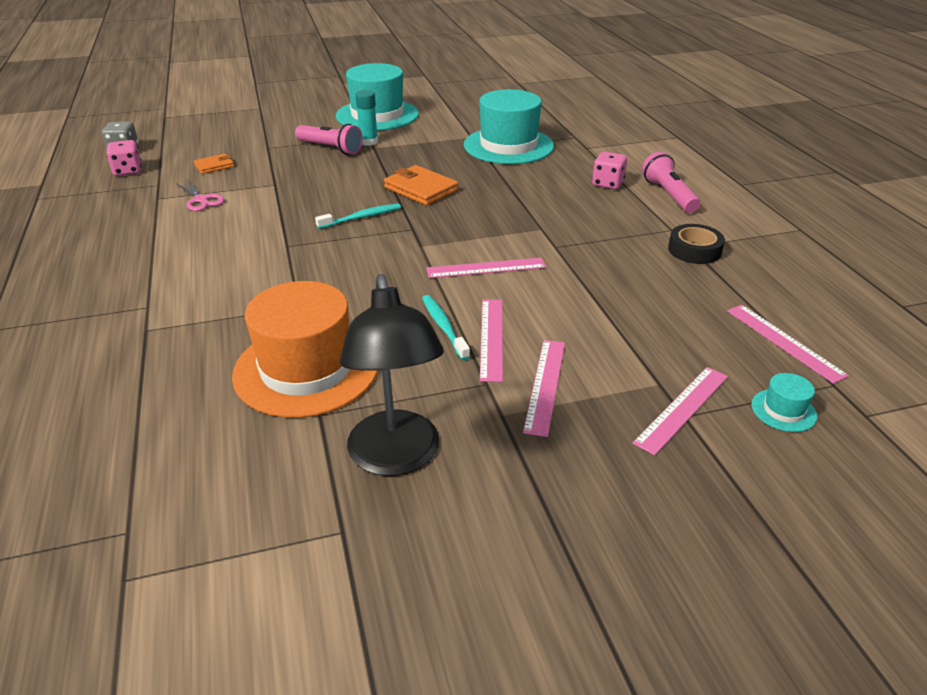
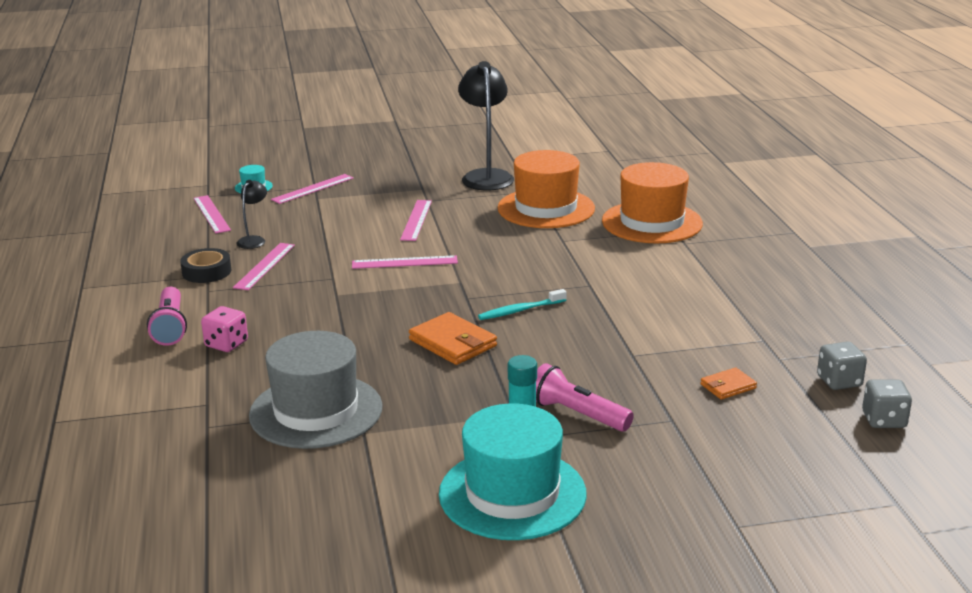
camera: 175 degrees left, 10 degrees down
(128, 171) = (839, 381): pink dice -> grey dice
(166, 343) = (652, 222): none -> orange hat
(201, 200) = (708, 336): pink scissors -> none
(443, 327) = (449, 226): turquoise toothbrush -> none
(508, 146) = (316, 411): turquoise hat -> grey hat
(545, 385) = (390, 199): pink ruler -> pink ruler (264, 266)
(682, 296) = (254, 240): none -> black lamp

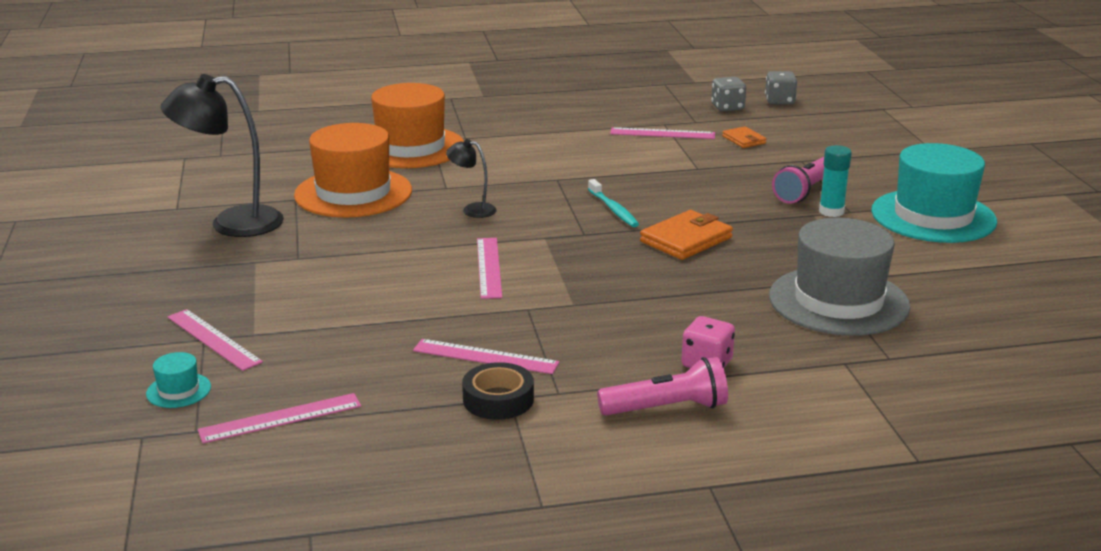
camera: 90 degrees left, 0 degrees up
(254, 240) = (395, 372): black lamp -> black lamp (472, 209)
(416, 220) = (361, 263): pink ruler -> pink ruler (662, 133)

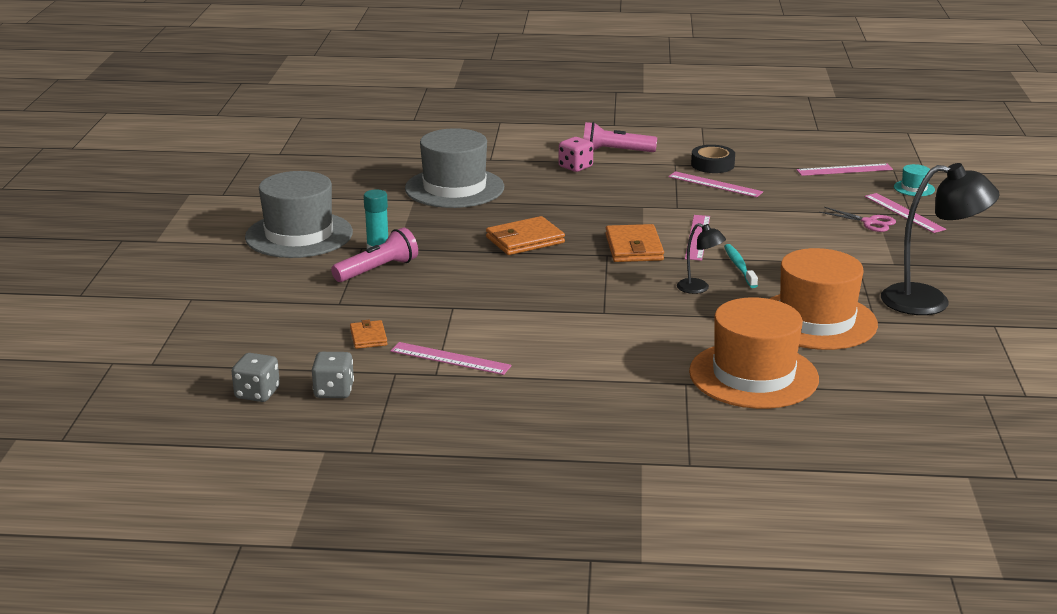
camera: 165 degrees left, 0 degrees up
(267, 316) = (869, 222): none -> pink scissors
(558, 245) = (634, 248): none -> orange wallet
(613, 209) = (567, 273): turquoise toothbrush -> turquoise toothbrush (739, 266)
(933, 216) = (299, 235): turquoise hat -> grey hat

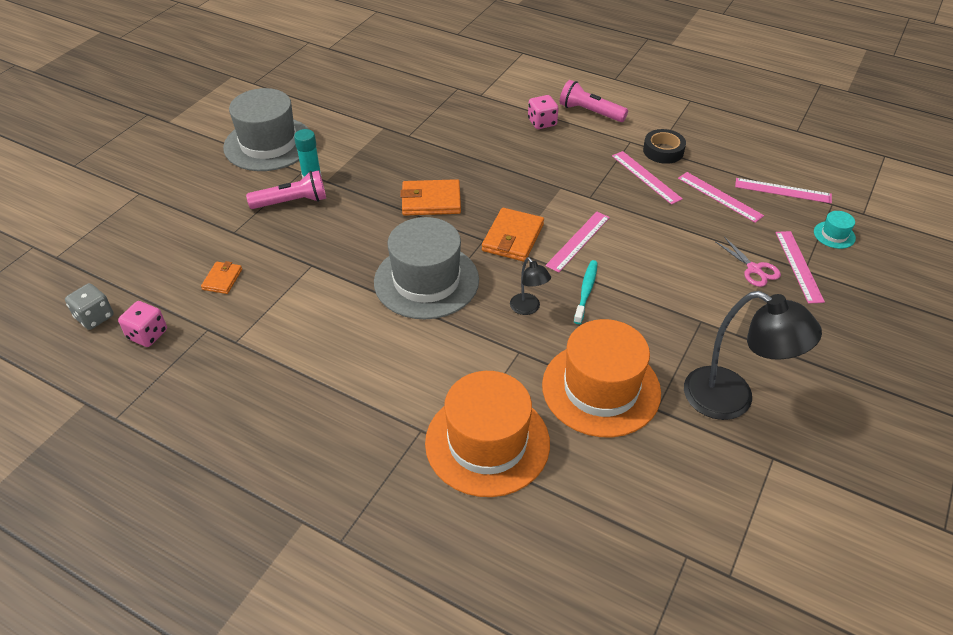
camera: 25 degrees right, 20 degrees up
(334, 391) = (147, 334): grey dice -> pink dice
(450, 358) = (260, 327): pink ruler -> pink ruler (719, 197)
(454, 188) = (425, 122): grey hat -> grey hat (426, 281)

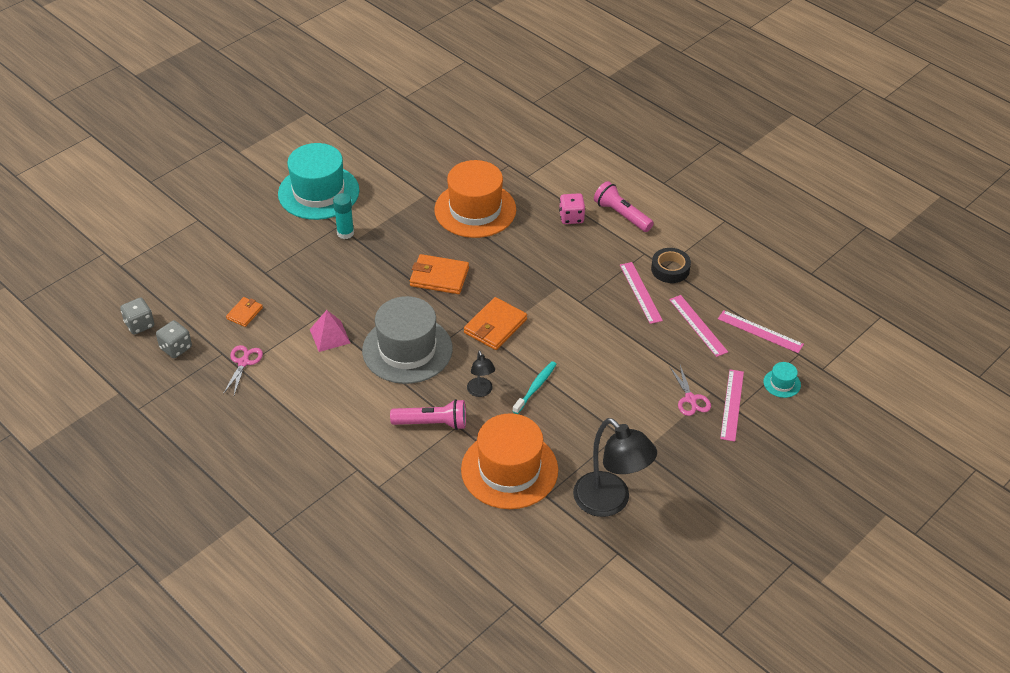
camera: 15 degrees right, 0 degrees up
(147, 334) = (176, 348): pink dice -> grey dice
(237, 334) = (243, 362): none -> pink scissors
(268, 144) = (318, 192): grey hat -> turquoise hat
(292, 202) = (321, 254): pink flashlight -> pink flashlight (432, 423)
(331, 284) = (329, 336): none -> pink pyramid
(487, 442) = (403, 490): orange hat -> orange hat (475, 210)
(578, 241) = (550, 341): pink ruler -> none

